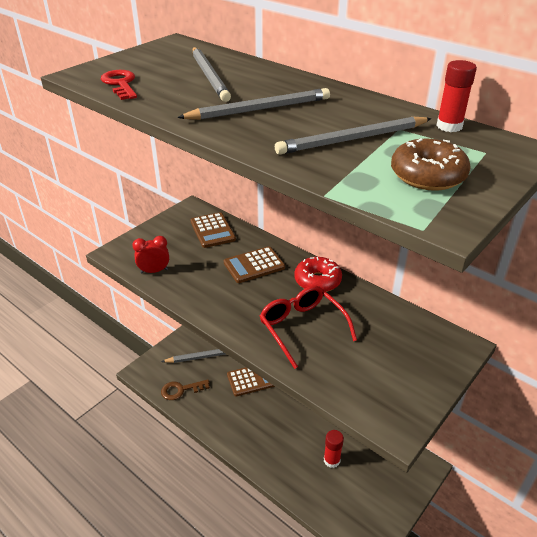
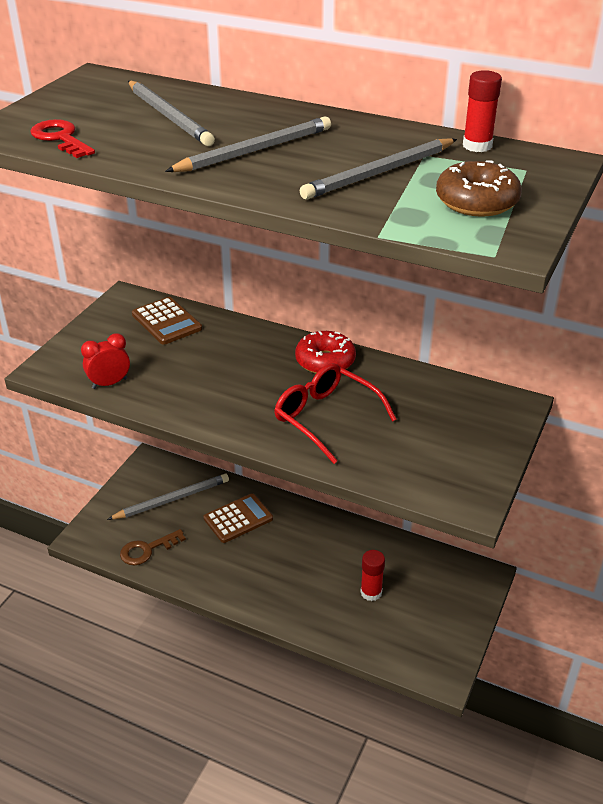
camera: 15 degrees left, 0 degrees up
(254, 265) = (238, 355): brown calculator -> none

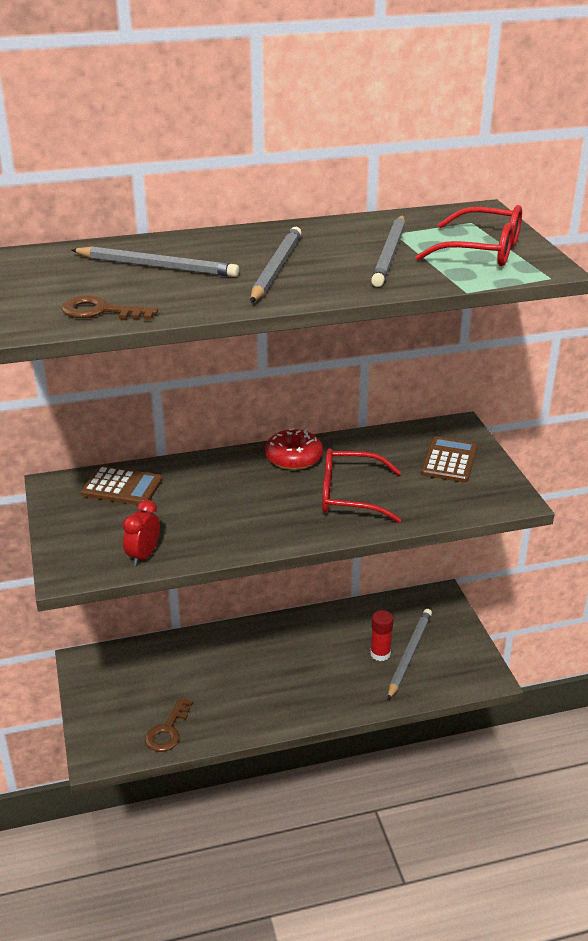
camera: 40 degrees left, 5 degrees down
(61, 138) = (101, 311): red key -> brown key
(172, 499) = (141, 679): grey pencil -> grey pencil (409, 654)
(238, 518) = (217, 661): brown calculator -> brown calculator (449, 460)
(476, 202) = (482, 251): brown donut -> red glasses
(477, 146) = (415, 217): red glue stick -> none

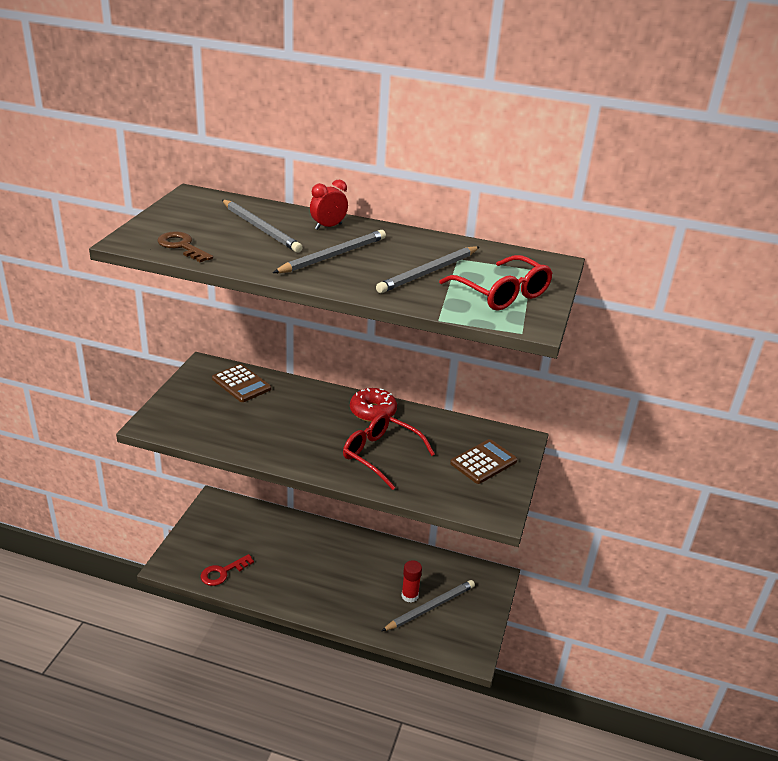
camera: 30 degrees right, 0 degrees up
(143, 556) = (204, 434): red clock -> red clock (328, 226)
(168, 730) = (222, 572): brown key -> red key

